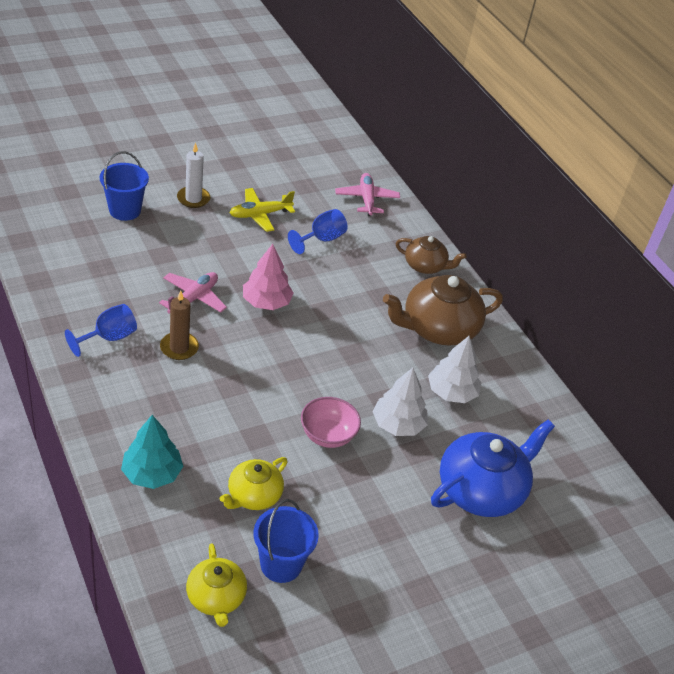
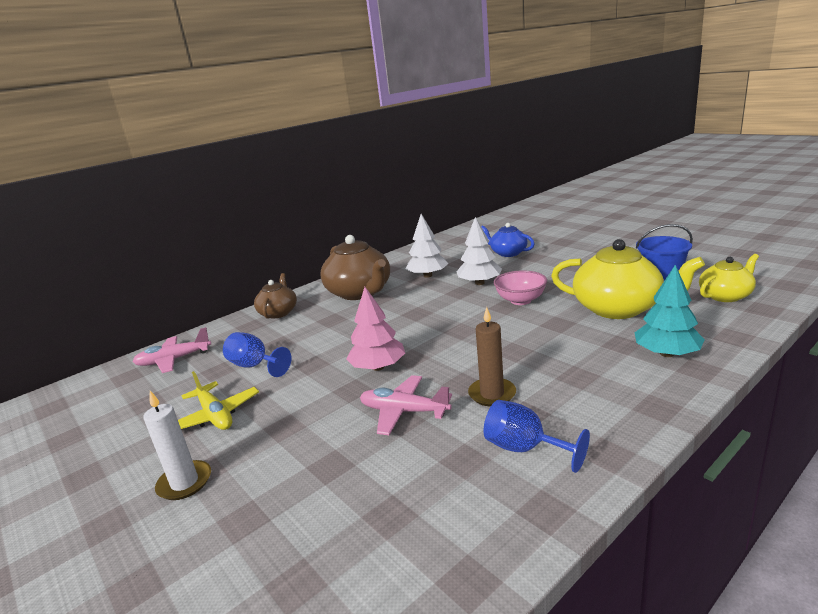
camera: 95 degrees left, 20 degrees down
(125, 210) = (228, 549): blue bucket -> none
(253, 495) = (618, 309): yellow teapot -> yellow teapot, size x1.73
(481, 490) = (508, 253): blue teapot -> blue teapot, size x0.58

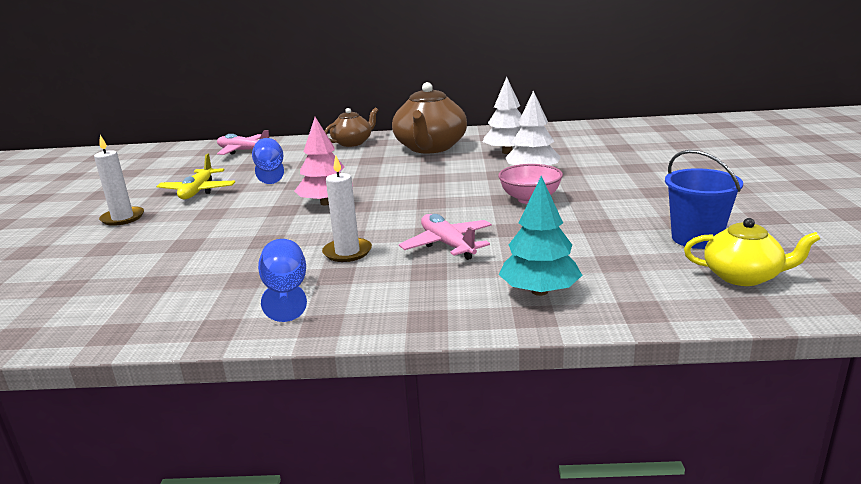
camera: 40 degrees right, 0 degrees up
(404, 412) = (279, 236): pink plane -> pink plane (447, 245)
(492, 394) = (347, 252): brown candle -> white candle
(508, 253) = (621, 156): blue teapot -> none
(618, 309) = (596, 240): yellow teapot -> none

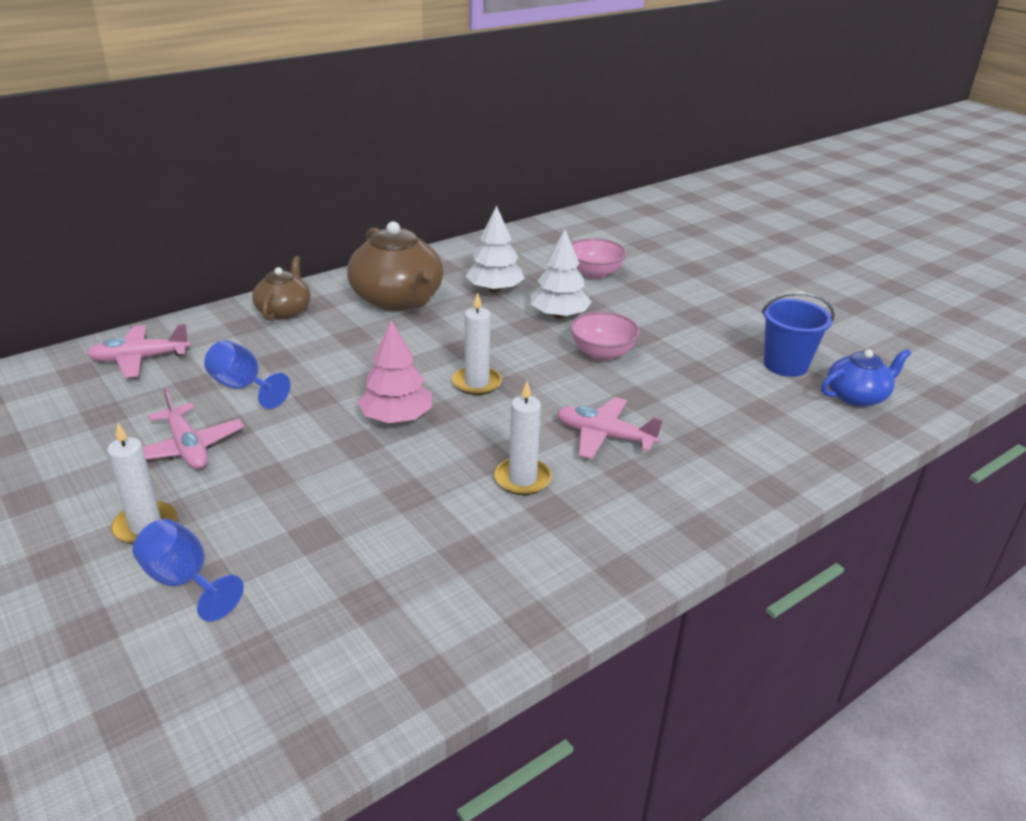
camera: 40 degrees left, 10 degrees up
(198, 191) = (187, 448): yellow plane -> pink plane
(286, 292) = (536, 552): blue goblet -> blue goblet (184, 581)
(407, 197) = (477, 383): none -> white candle
(539, 291) = (746, 463): turquoise tree -> none
(605, 154) = (594, 273): none -> pink bowl
(743, 276) = (857, 396): yellow teapot -> blue teapot

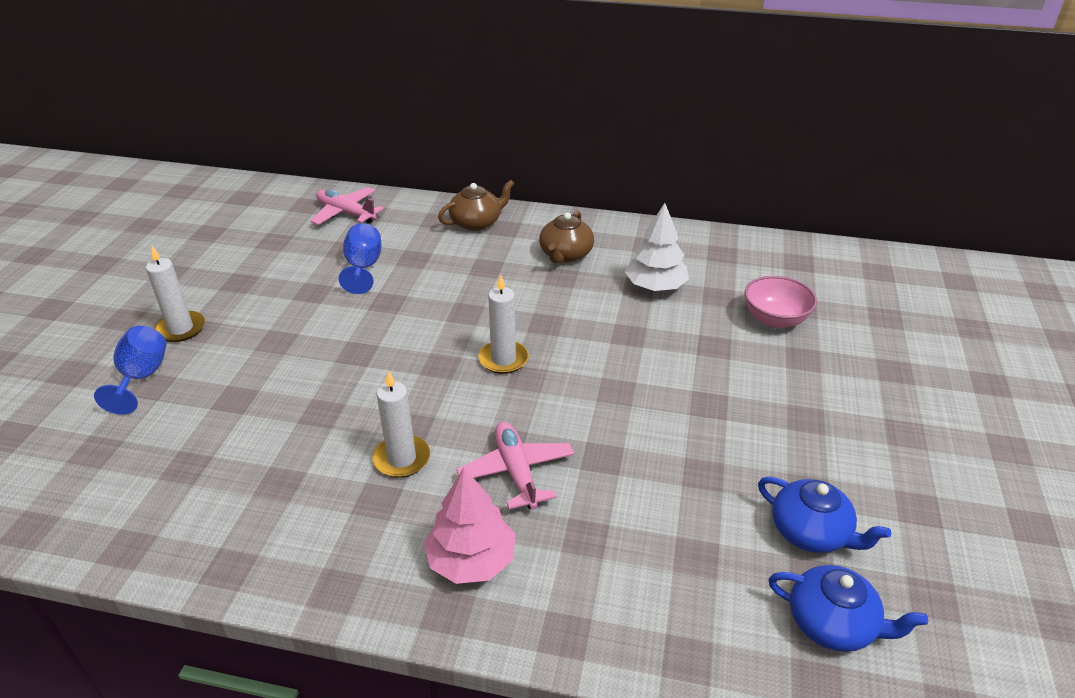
camera: 50 degrees right, 5 degrees up
(187, 448) = (273, 291): pink plane -> none
(396, 418) = (407, 350): pink tree -> pink tree (471, 560)
(397, 299) = (565, 255): brown teapot -> brown teapot, size x0.58
(559, 315) = (669, 341): white tree -> none
(602, 353) = (645, 399): pink bowl -> none
(785, 365) = (810, 532): blue bucket -> blue teapot

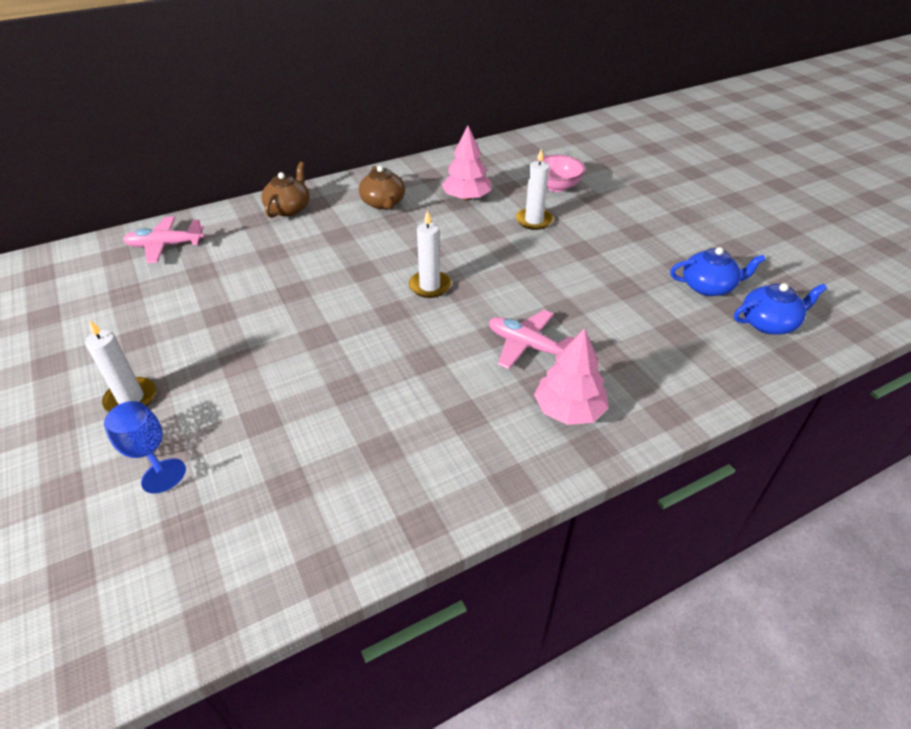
camera: 40 degrees left, 5 degrees up
(363, 267) = (238, 277): blue goblet -> none
(402, 459) = (446, 382): white candle -> white candle (534, 220)
(655, 286) = (466, 198): white tree -> pink tree

